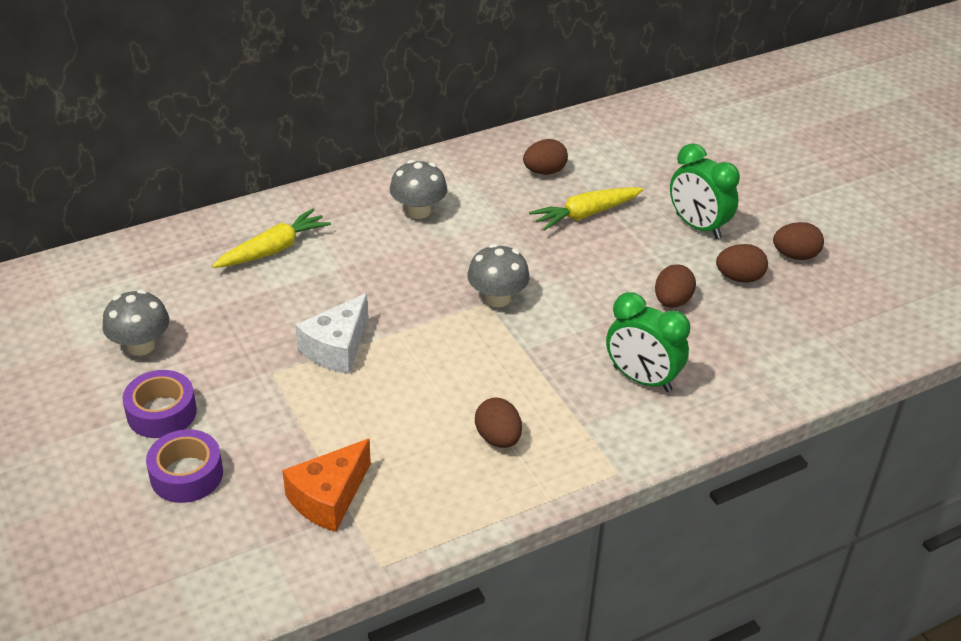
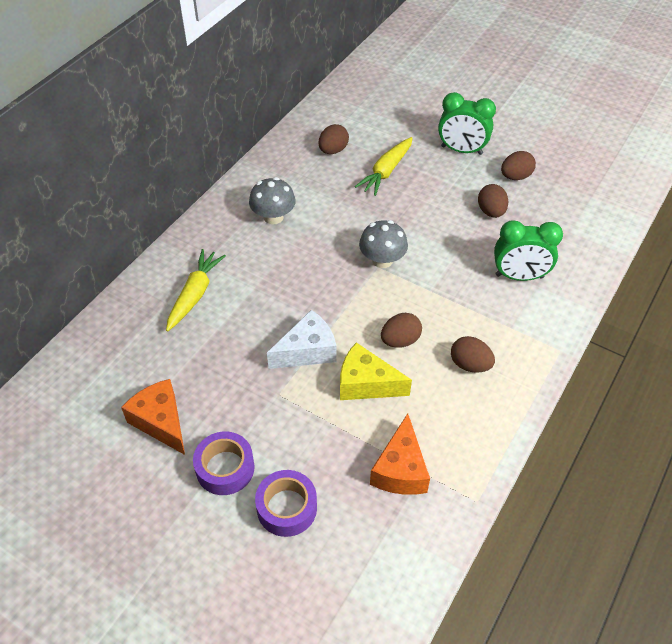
camera: 30 degrees left, 10 degrees up
(140, 345) = (161, 422): grey mushroom -> orange cheese
(337, 348) = (307, 351): white cheese -> white cheese turned 120 degrees counterclockwise
(368, 404) = (366, 383): none -> yellow cheese
(795, 255) = (534, 146): brown egg -> brown egg (400, 340)

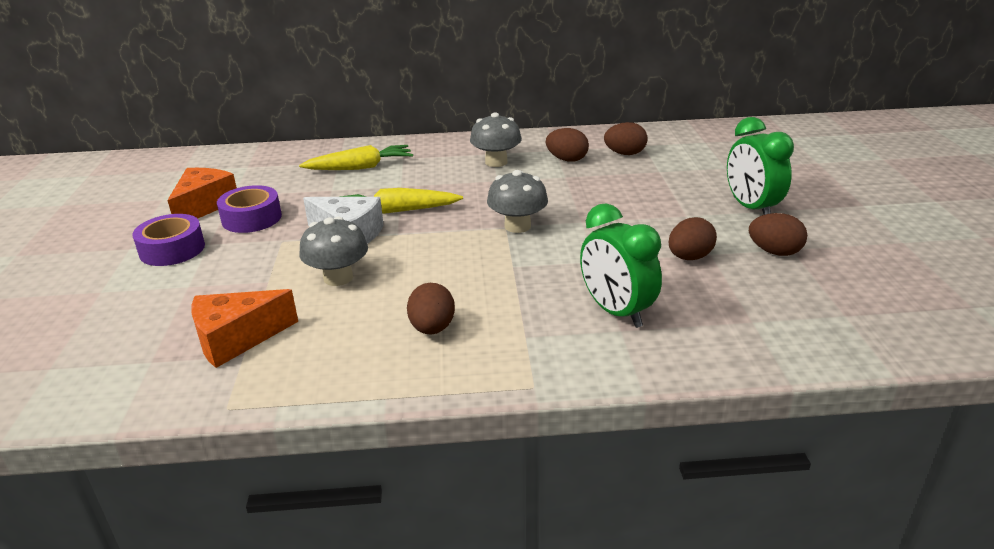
camera: 55 degrees right, 20 degrees down
(287, 508) = (143, 294): purple tape -> purple tape (252, 218)
(366, 383) = (338, 278): yellow cheese -> grey mushroom
(386, 171) = (643, 185): yellow carrot -> yellow carrot (398, 211)
(400, 340) = (418, 274): brown egg -> brown egg (567, 159)

